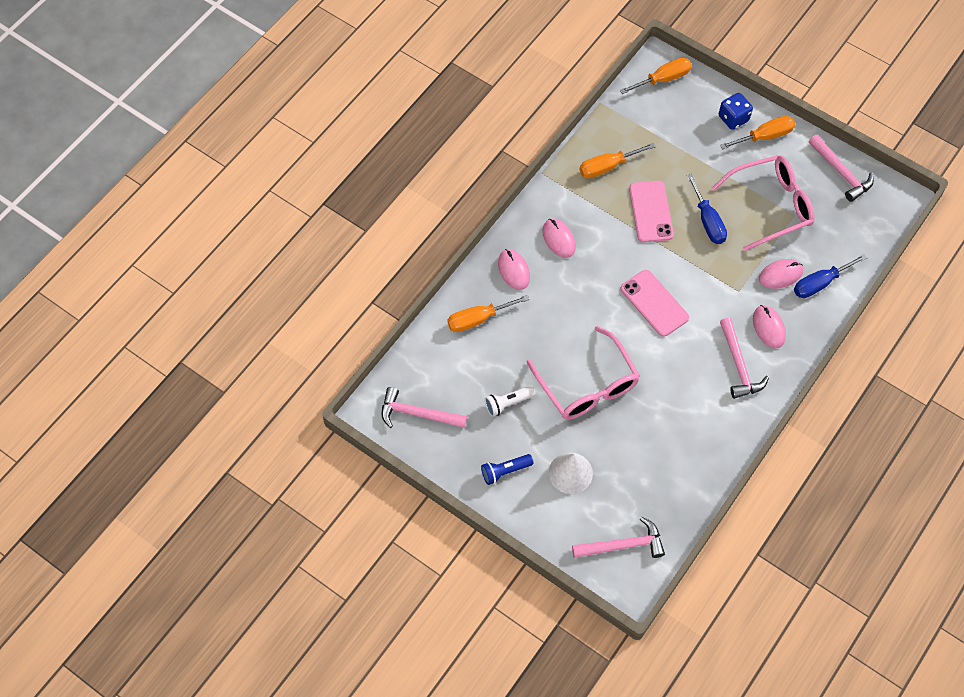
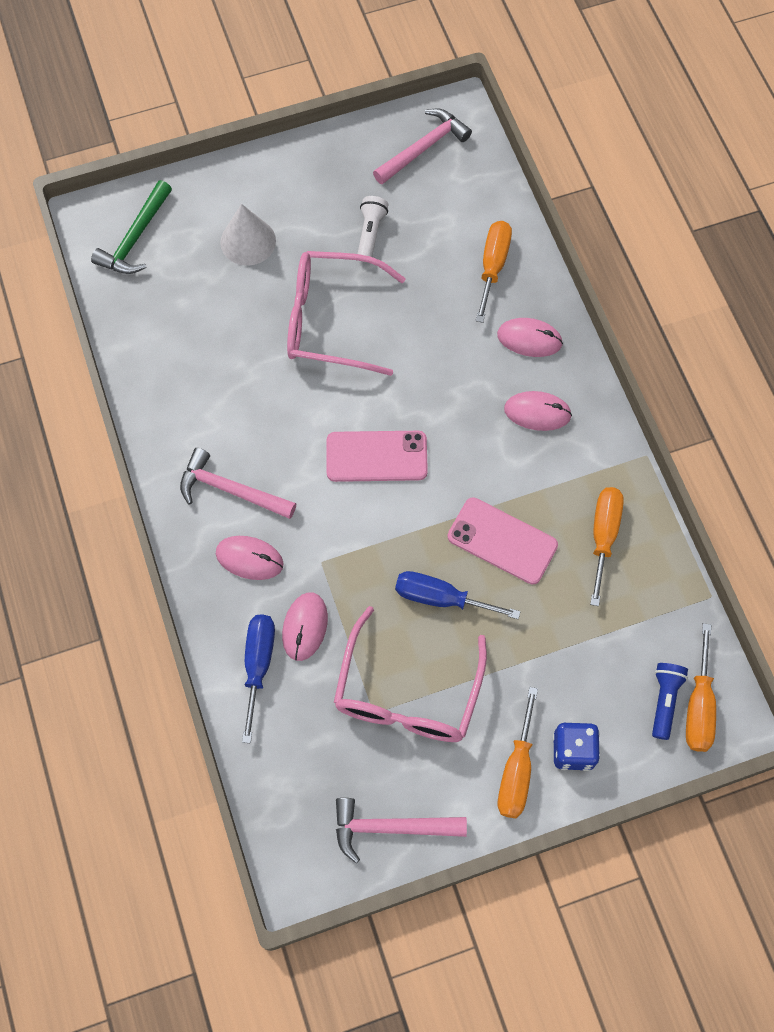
camera: 125 degrees right, 5 degrees up
(505, 471) = (298, 185): blue flashlight -> blue flashlight (664, 700)
(623, 545) = (135, 238): pink hammer -> green hammer

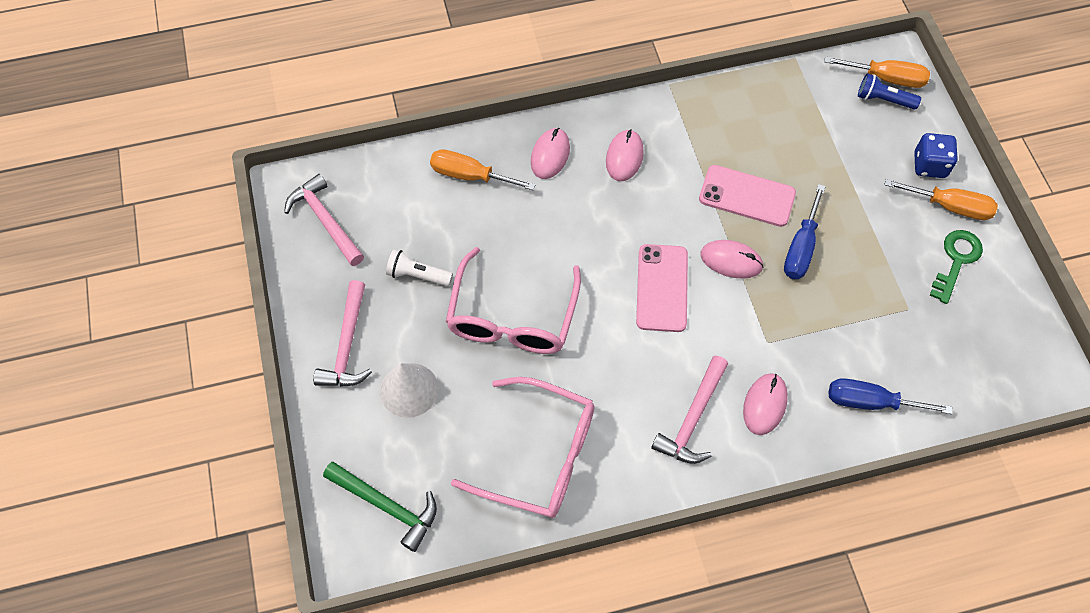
camera: 85 degrees left, 5 degrees down
(305, 627) = (831, 360): pink mouse -> pink mouse (731, 261)
(390, 828) = (1008, 303): pink hammer -> pink hammer (347, 345)
(407, 693) = (889, 281): pink glasses -> pink glasses (539, 456)
(441, 771) = (956, 261): none -> green key
(502, 541) = (747, 196): pink phone -> pink phone turned 75 degrees clockwise
(603, 536) = (743, 123): orange screwdriver -> none

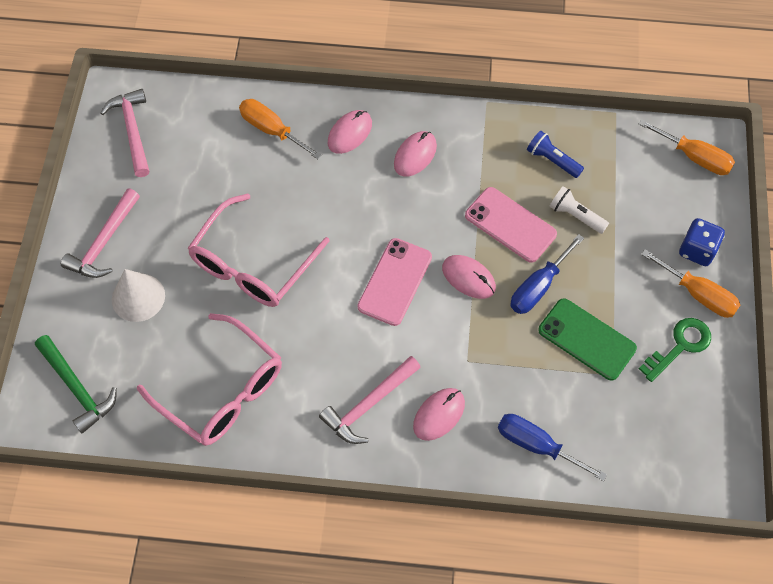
camera: 20 degrees right, 0 degrees up
(418, 275) = (189, 202): white flashlight -> white flashlight (575, 216)
(869, 283) = (587, 339): none -> green phone
(883, 100) = (682, 176): blue flashlight -> blue flashlight (552, 160)

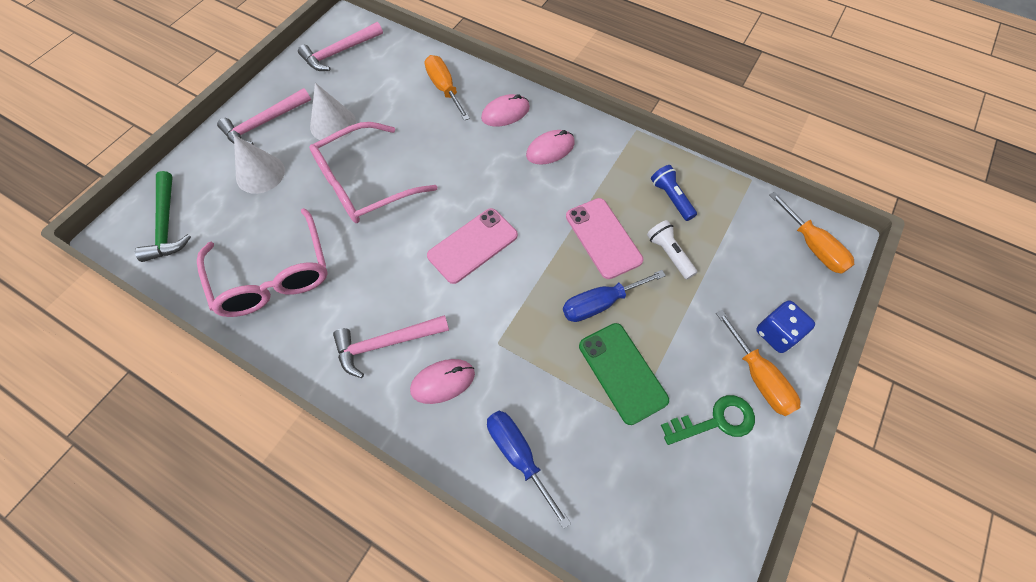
camera: 25 degrees right, 0 degrees up
(132, 131) = (339, 52): pink hammer -> pink hammer turned 135 degrees counterclockwise
(179, 215) = (333, 124): none -> white cone
(468, 278) = (540, 269): pink mouse -> none

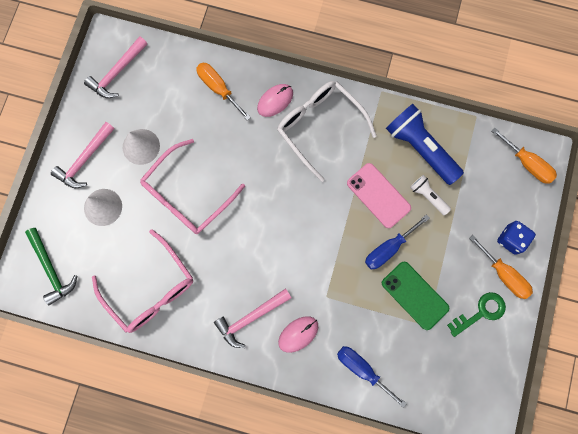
camera: 15 degrees left, 15 degrees up
(473, 245) = (286, 226): pink phone -> none
(550, 149) = (320, 127): pink mouse -> white glasses
(671, 198) = (420, 148): blue flashlight -> blue flashlight, size x1.95

